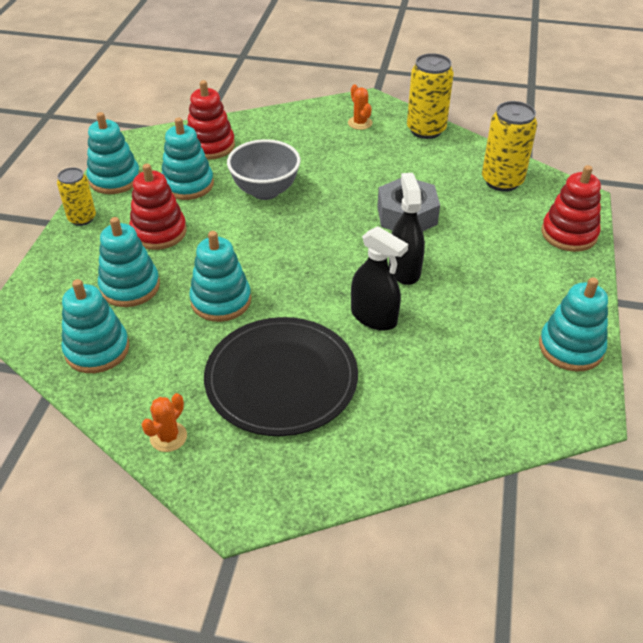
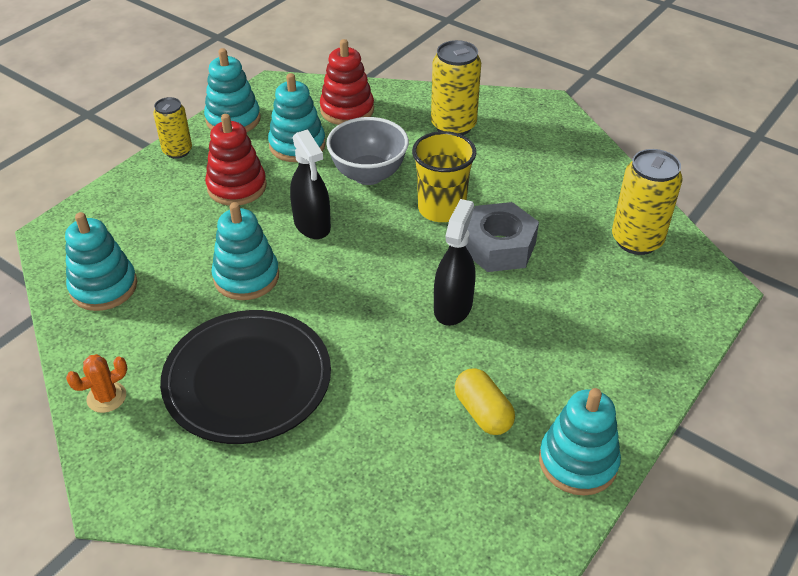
camera: 25 degrees right, 0 degrees up
(130, 287) = (173, 234): turquoise stacking toy -> none
(343, 200) = (441, 209): none -> yellow cup
(360, 123) = (520, 127): orange cactus -> none
(374, 317) = (384, 348): black spray bottle -> black spray bottle (312, 224)
(426, 130) = (589, 155): yellow can -> yellow can (453, 126)
(481, 338) = (483, 412): none -> yellow capsule
(569, 234) = (673, 328): red stacking toy -> none

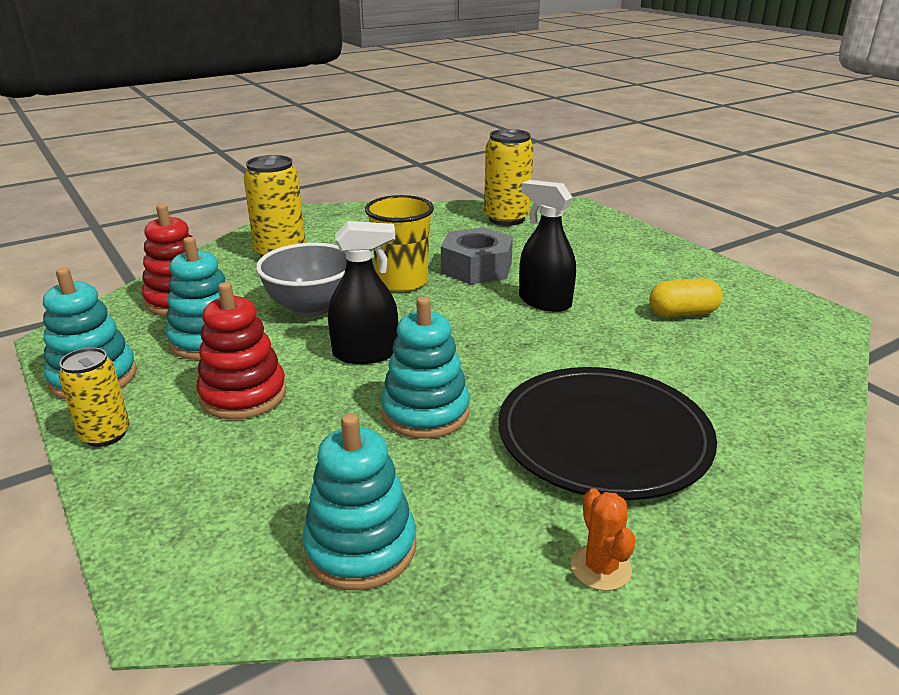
camera: 70 degrees left, 15 degrees down
(578, 462) = (742, 287): turquoise stacking toy -> none

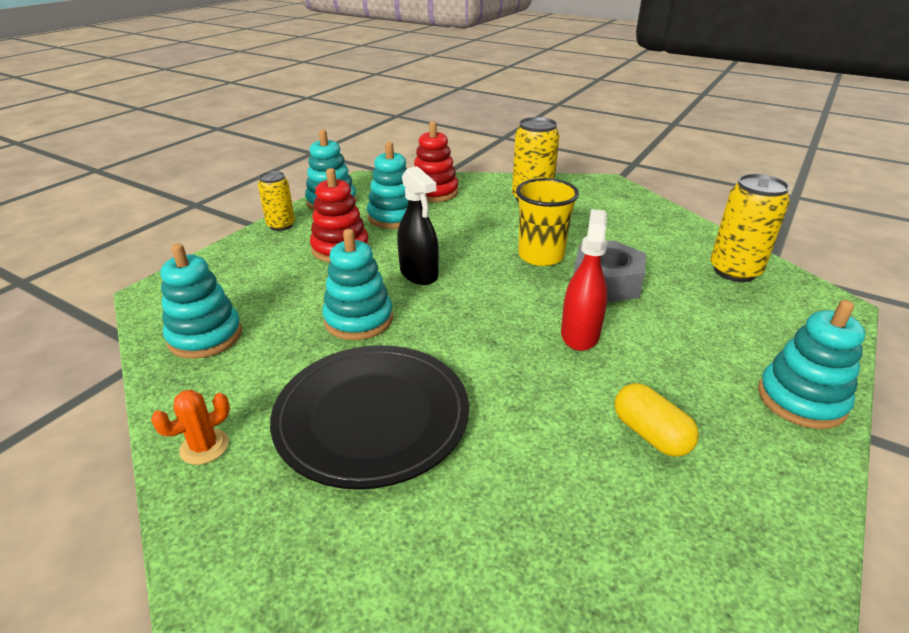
camera: 65 degrees right, 5 degrees up
(311, 308) = (464, 234): grey bowl -> none
(544, 302) = (580, 334): black spray bottle -> red spray bottle
(669, 254) = (801, 400): none -> turquoise stacking toy

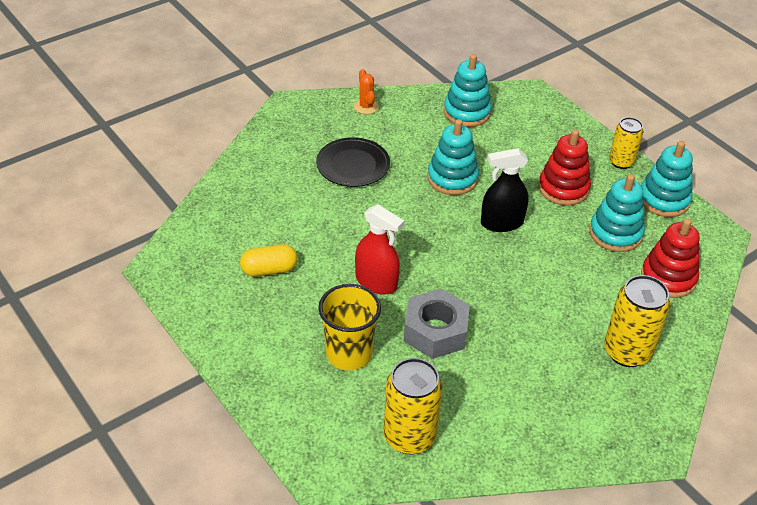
camera: 110 degrees right, 10 degrees up
(372, 417) = (353, 165): black plate -> black plate, size x0.64
(541, 256) = (498, 307): yellow cup -> yellow cup (349, 353)
(801, 400) = (247, 361): turquoise stacking toy -> none

